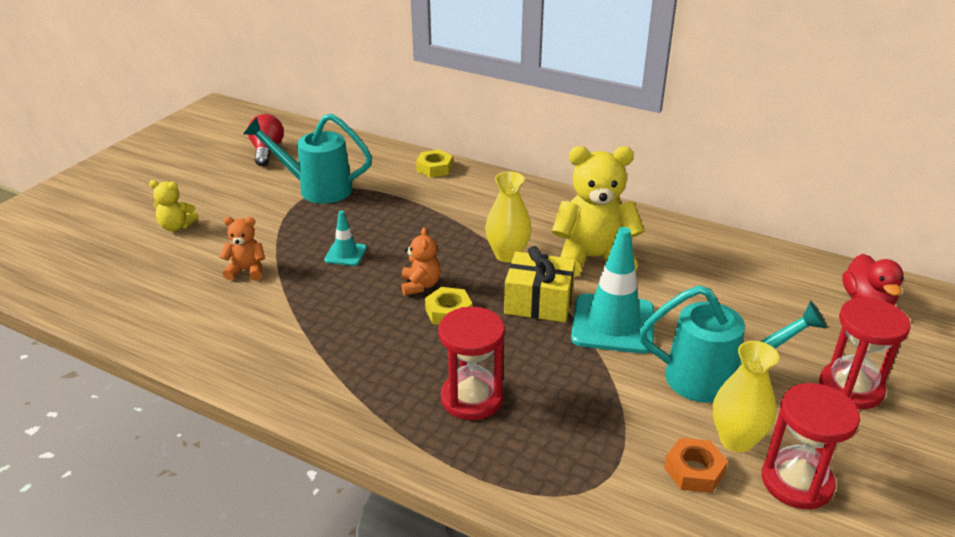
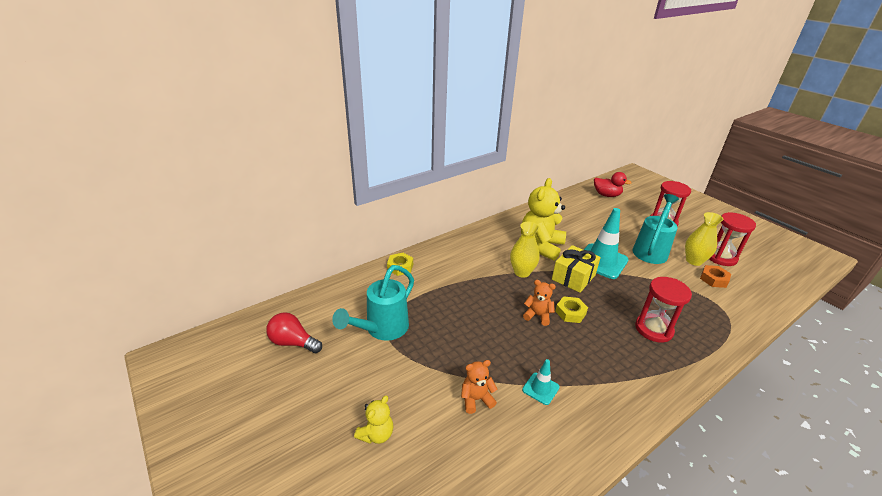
camera: 65 degrees left, 0 degrees up
(247, 270) = (476, 399): orange teddy bear -> orange teddy bear turned 45 degrees clockwise
(345, 254) = (483, 339): turquoise traffic cone -> turquoise traffic cone (540, 388)

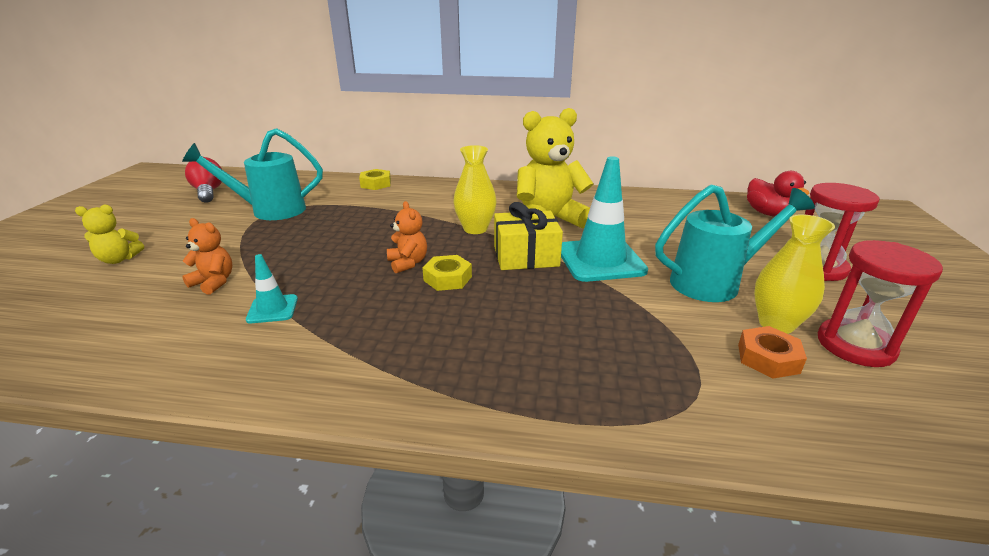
camera: 45 degrees right, 5 degrees down
(653, 329) = (516, 345): red hourglass -> none

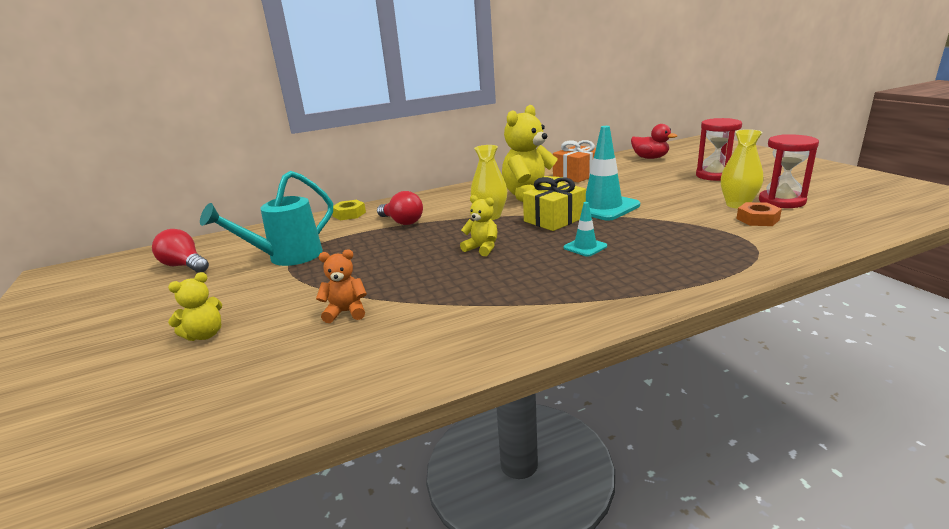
camera: 30 degrees left, 5 degrees down
(272, 309) = (435, 306): turquoise traffic cone -> turquoise traffic cone (585, 247)
(398, 207) = (402, 222): none -> red light bulb
(408, 263) = (482, 248): orange teddy bear -> yellow teddy bear
(447, 278) = (527, 246): yellow nut -> none
(641, 209) = (577, 175): none -> orange gift
(715, 282) = (680, 197): turquoise watering can -> none

